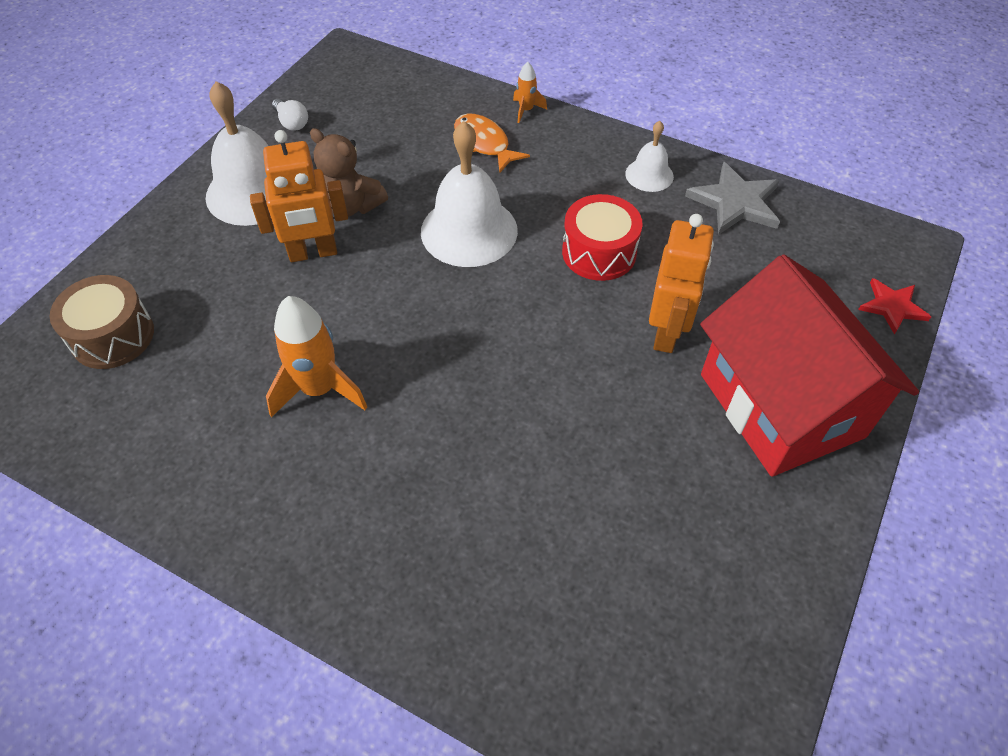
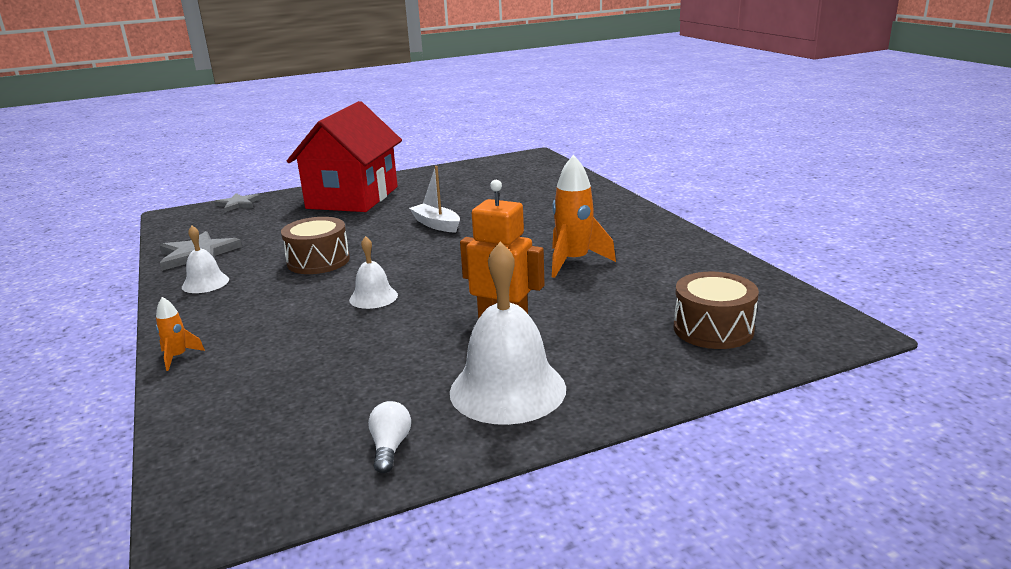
camera: 140 degrees left, 30 degrees down
(351, 206) = (434, 344): brown teddy bear -> none
(469, 230) = (373, 297): white bell -> white bell, size x0.52
(484, 144) = (260, 345): orange fish -> none
(568, 391) = (436, 225): none -> white boat
(599, 252) = (318, 261): red drum -> brown drum
(667, 332) = (351, 226): orange robot -> none
(892, 307) = (238, 204): red star -> grey star

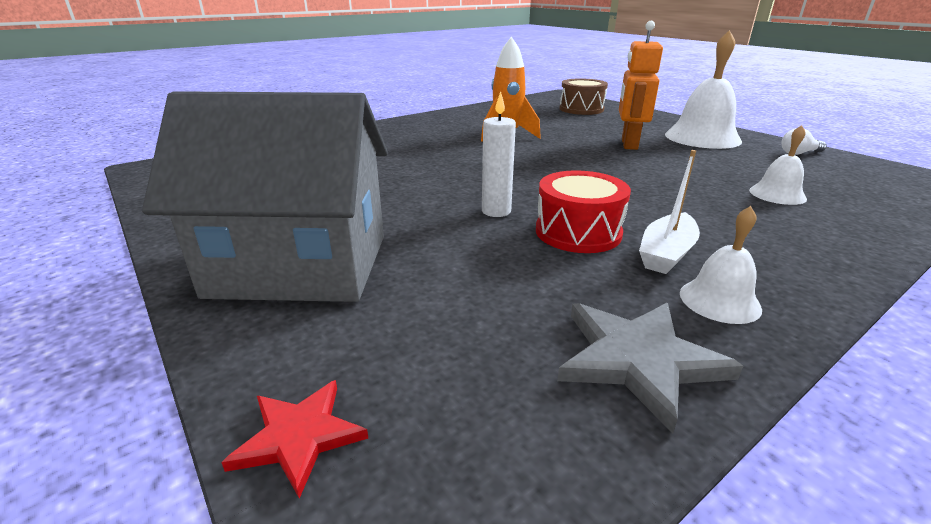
camera: 105 degrees left, 5 degrees up
(178, 357) = (867, 249): orange rocket -> none
(238, 204) = (299, 436): grey star -> red star
(318, 261) = (578, 232): brown drum -> red drum
(352, 197) = (300, 265): red house -> grey house
(373, 297) = (635, 187): white bell -> white bell (777, 194)
(374, 241) = (496, 211): none -> white candle
(436, 225) = (431, 187): white boat -> white boat (666, 253)

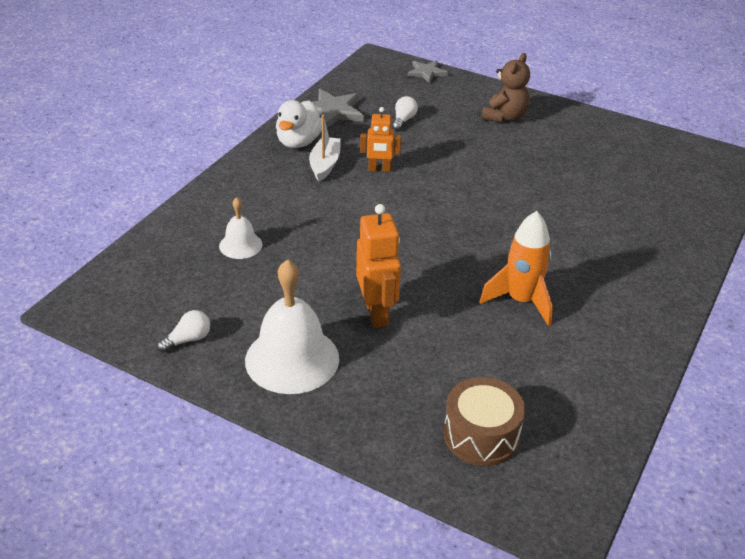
camera: 155 degrees right, 10 degrees up
(299, 436) = (426, 73): red star -> grey star
(300, 265) = (505, 117): grey house -> brown teddy bear
(486, 299) = (403, 120): none -> white light bulb
(496, 211) = (440, 175): white candle -> none
(578, 232) = (379, 169): red drum -> orange robot
(719, 300) = (298, 142): white bell -> white duck

